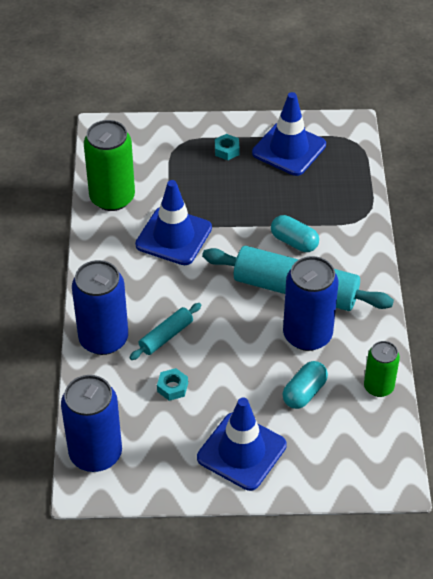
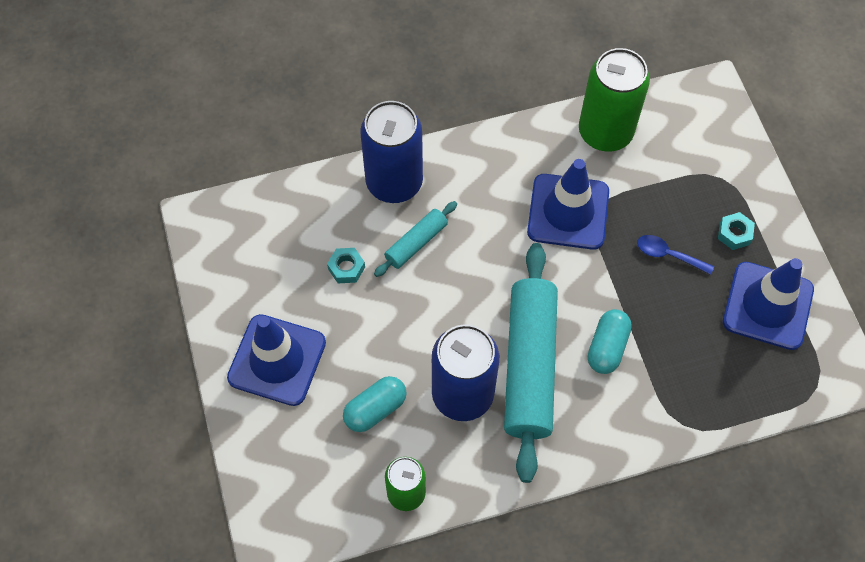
camera: 75 degrees right, 15 degrees up
(95, 453) = (242, 218): blue can -> none
(166, 336) = (416, 243): turquoise rolling pin -> turquoise rolling pin turned 75 degrees counterclockwise
(231, 189) = (668, 255): none -> blue spoon
(304, 392) = (375, 409): turquoise capsule -> turquoise capsule turned 60 degrees counterclockwise

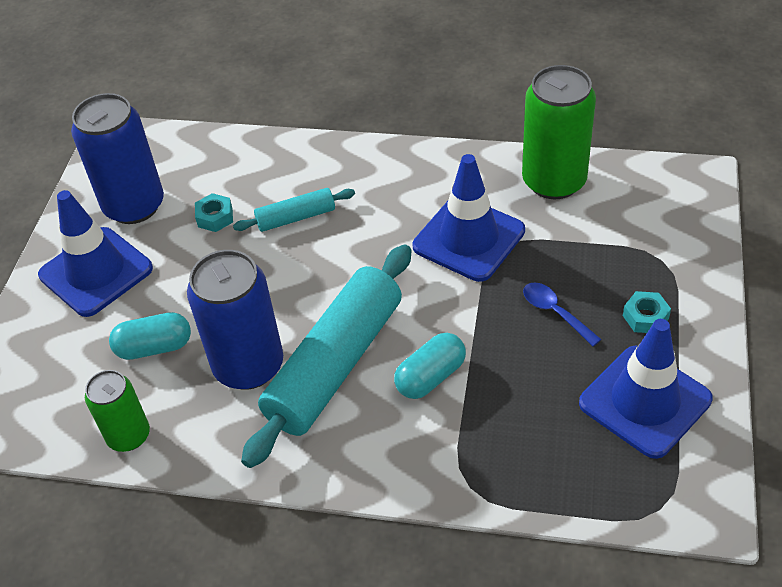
camera: 30 degrees right, 15 degrees down
(394, 182) = (310, 161): blue can -> blue can (134, 206)

